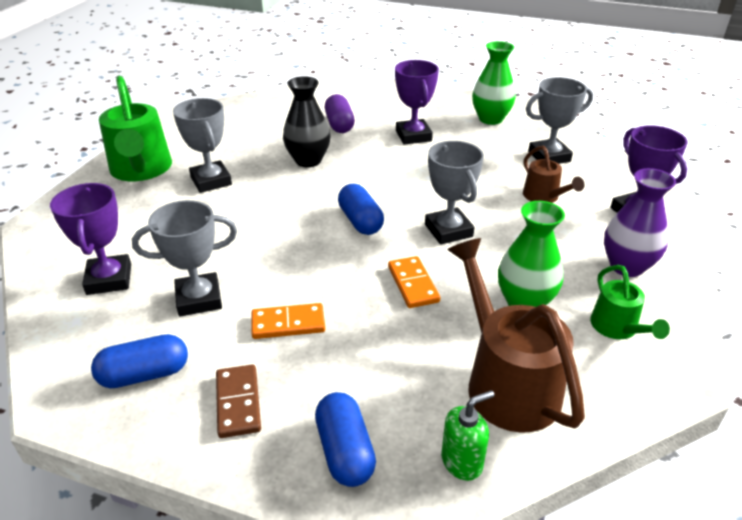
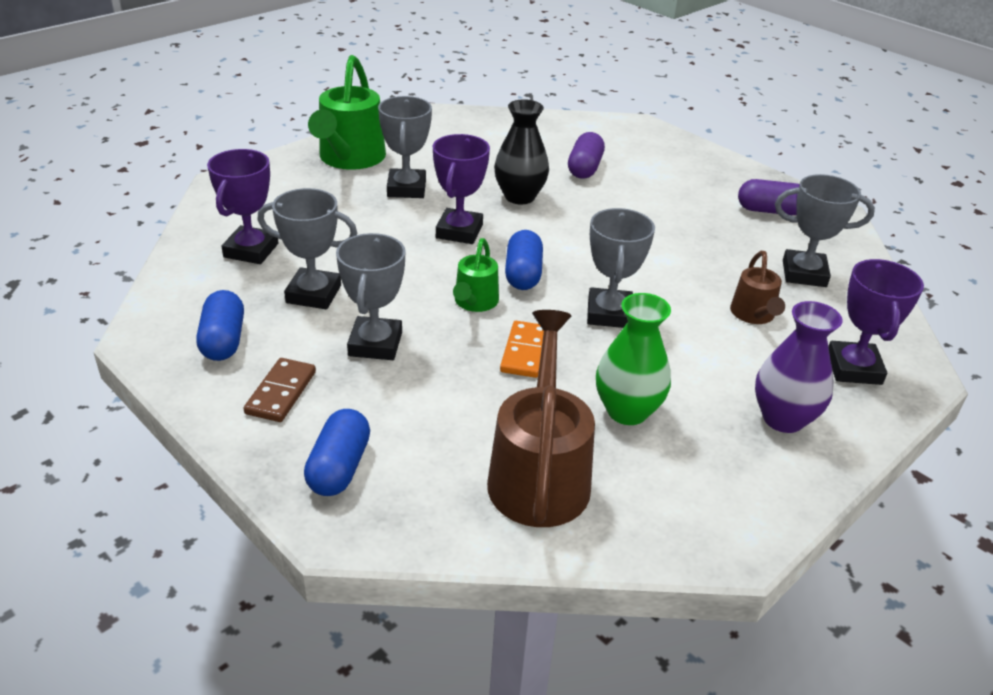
camera: 25 degrees right, 0 degrees up
(145, 374) = (223, 340): blue capsule -> blue capsule turned 75 degrees clockwise
(288, 324) = (375, 344): orange domino -> grey trophy
(413, 136) = (658, 204): purple trophy -> purple trophy (459, 231)
(462, 462) = (435, 520): green soap dispenser -> none
(490, 119) = (770, 211): green vase -> purple capsule
(617, 329) = (708, 474): green watering can -> green watering can (474, 303)

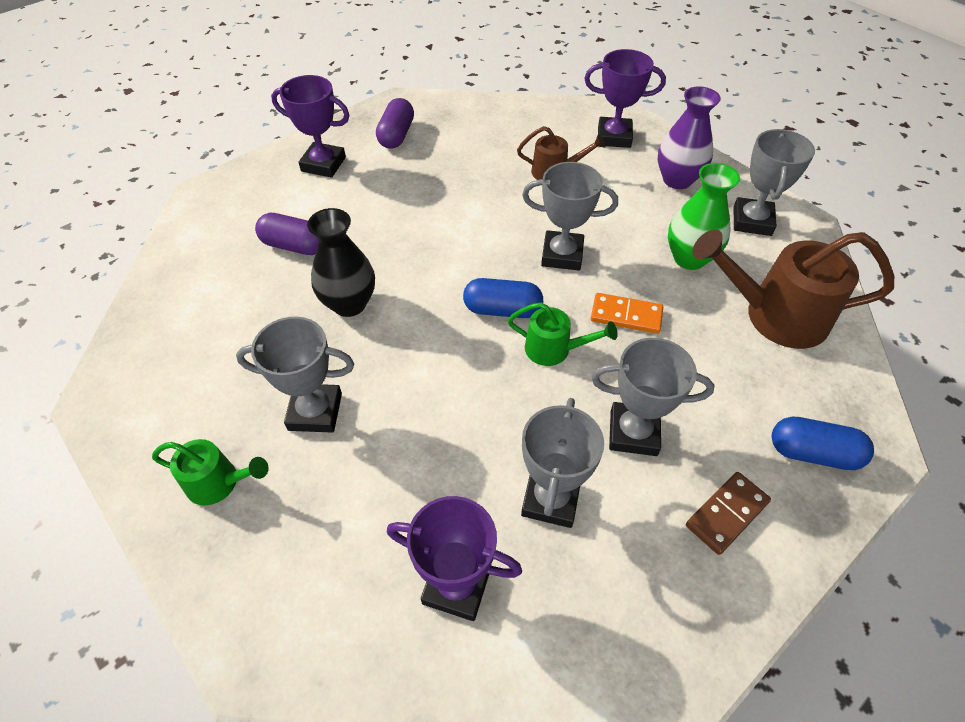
camera: 85 degrees left, 15 degrees up
(223, 340) = (651, 589): blue capsule -> none
(281, 393) = (726, 514): brown domino -> brown domino turned 60 degrees counterclockwise
(349, 159) = (220, 483): green watering can -> green watering can, size x0.54
(459, 231) = (420, 359): purple trophy -> purple trophy (323, 164)
(804, 273) = (495, 136): grey trophy -> grey trophy (752, 221)

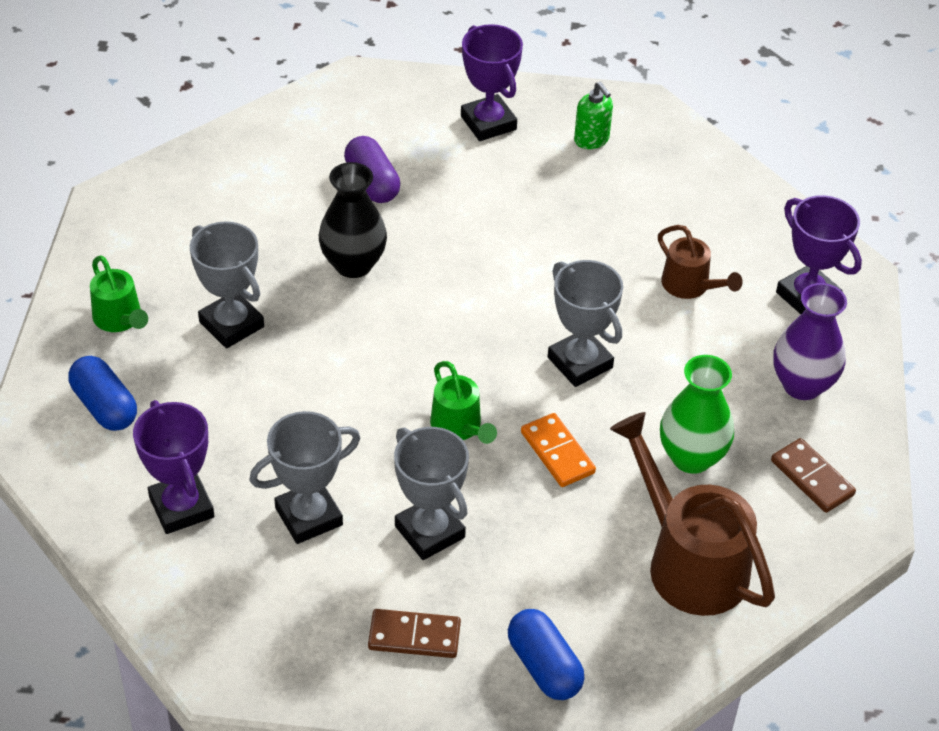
camera: 45 degrees right, 5 degrees down
(396, 135) = (591, 140): purple capsule -> green soap dispenser
(502, 310) = (463, 365): blue capsule -> blue capsule (105, 406)
(752, 221) = (812, 478): grey trophy -> brown domino

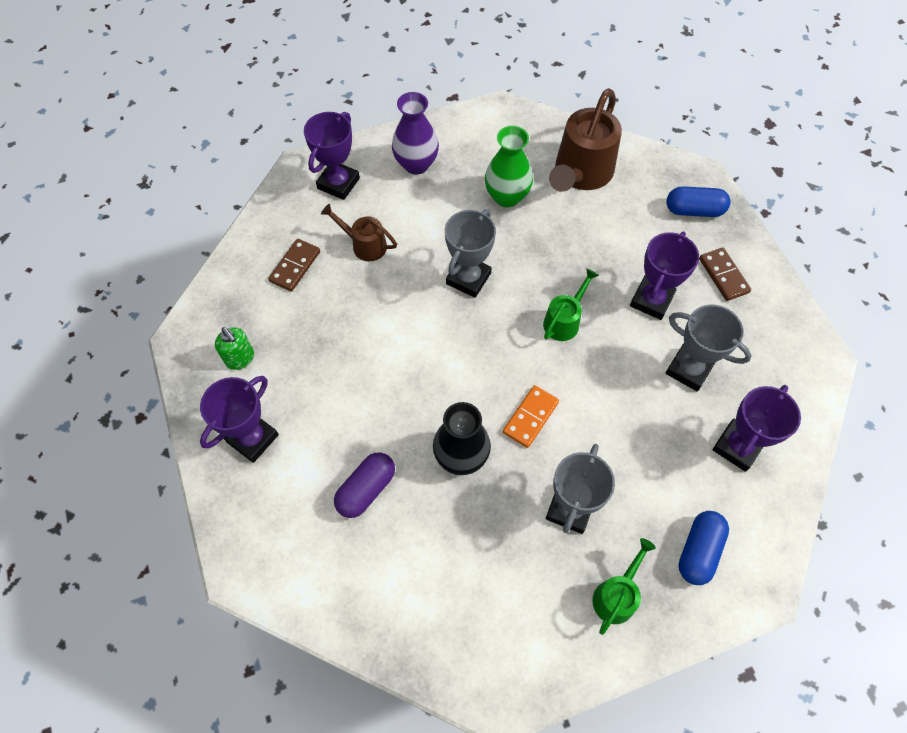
camera: 115 degrees left, 15 degrees up
(429, 532) = (651, 300): grey trophy -> purple trophy
(544, 666) = (694, 210): blue capsule -> blue capsule turned 60 degrees clockwise
(557, 453) = (548, 261): orange domino -> orange domino (530, 417)
(591, 140) = (240, 358): green soap dispenser -> green soap dispenser turned 105 degrees clockwise
(691, 286) = (364, 245): brown watering can -> brown watering can turned 90 degrees counterclockwise
(812, 478) = (484, 140): brown domino -> brown domino (295, 266)

